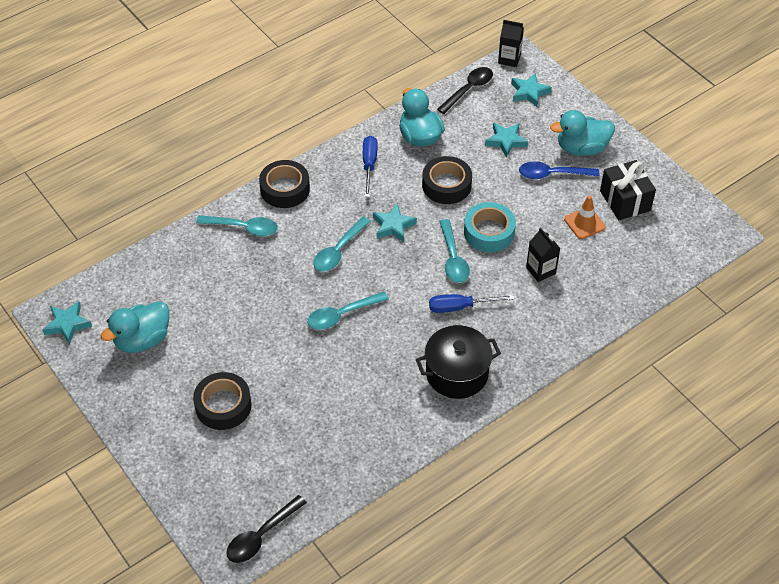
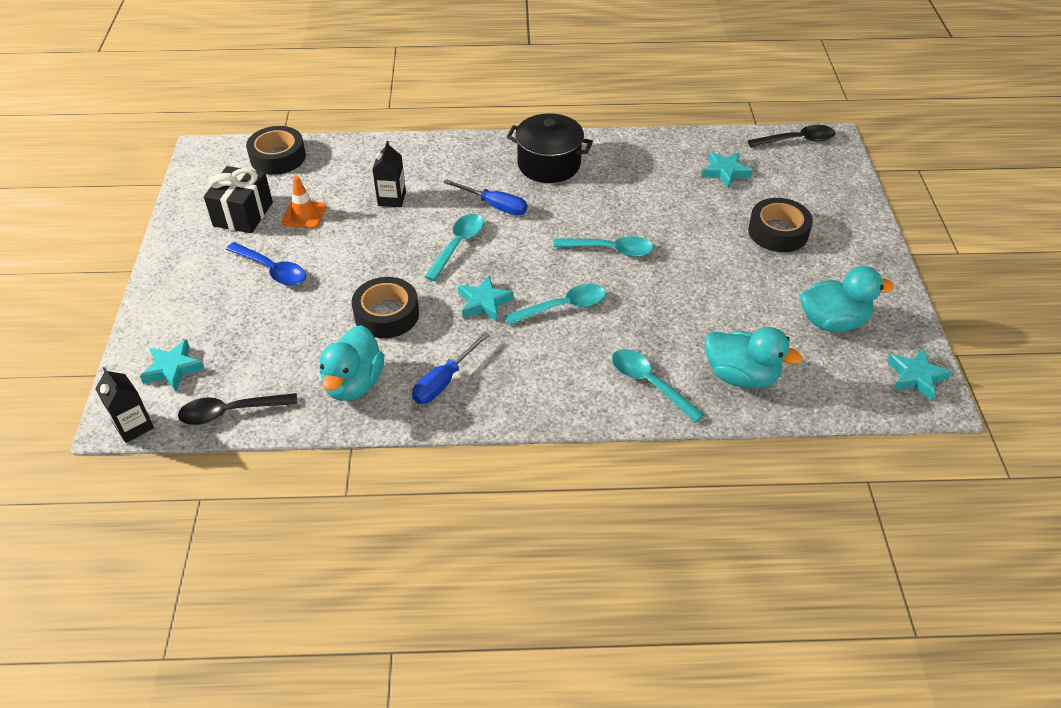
camera: 145 degrees left, 5 degrees down
(285, 189) = (566, 404): black tape -> black tape (278, 157)
(489, 232) = (398, 250): turquoise tape -> none
(506, 141) = (271, 327): turquoise star -> turquoise star (725, 172)
(581, 148) = (210, 279): turquoise duck -> turquoise duck (741, 376)

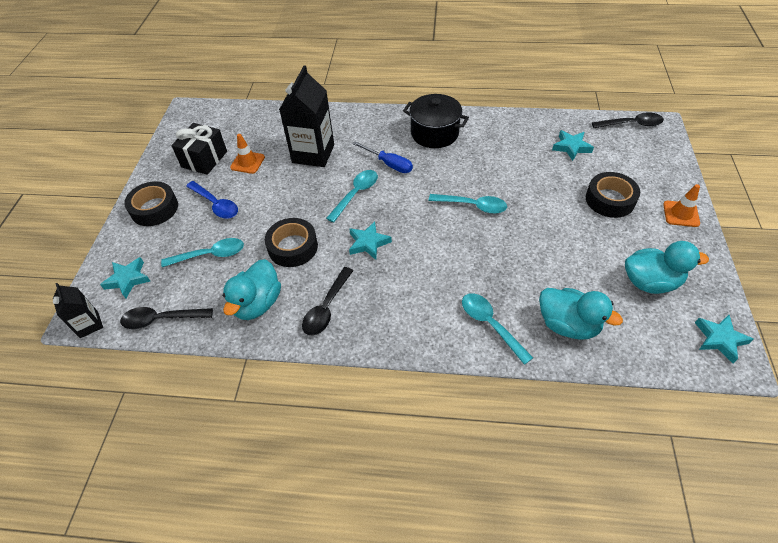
camera: 10 degrees right, 5 degrees up
(278, 157) = (238, 117): black tape -> black tape (154, 208)
(392, 199) = (313, 154): black carton -> black carton, size x1.89
(444, 381) = (327, 308): blue screwdriver -> black spoon
(563, 307) = (429, 251): turquoise spoon -> turquoise spoon (210, 255)
(863, 243) = (681, 214): none -> orange traffic cone

